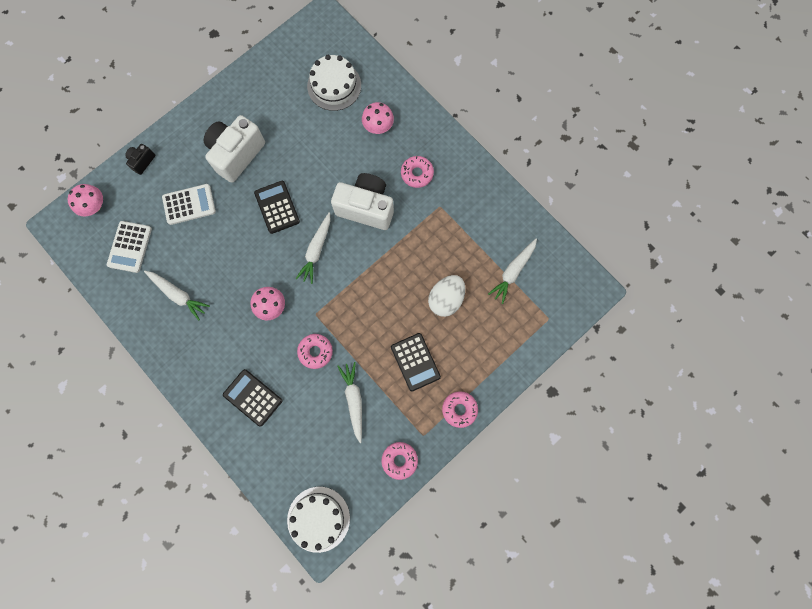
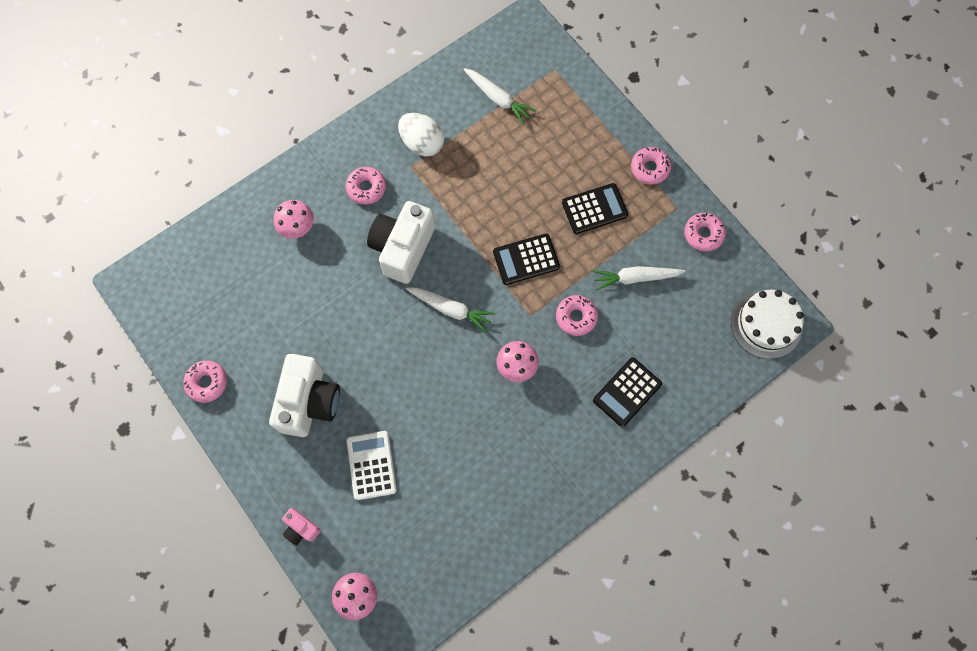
camera: 85 degrees left, 5 degrees down
(130, 247) = (421, 545): white calculator -> none
(142, 161) = (301, 528): black camera -> pink camera
(178, 295) = (492, 481): white carrot -> none
(236, 154) = (309, 402): white camera -> white camera turned 120 degrees counterclockwise
(249, 81) = (207, 382): none -> pink donut
(277, 207) = (389, 354): black calculator -> black calculator (526, 259)
(334, 86) = (232, 275): white cake -> none
(446, 299) = (524, 170): white egg -> white egg (422, 143)

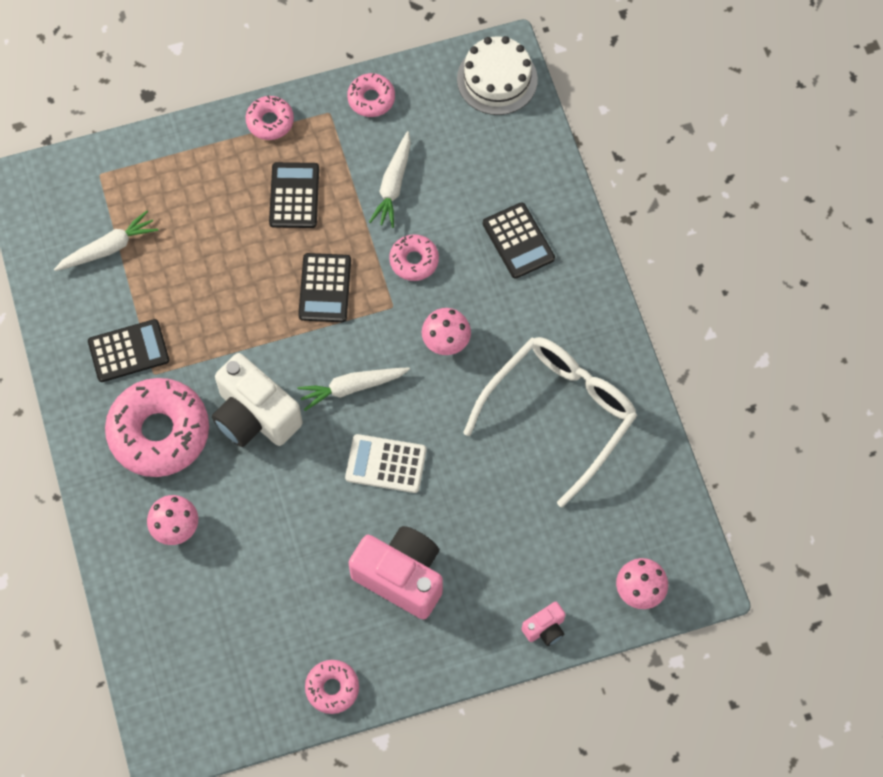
camera: 70 degrees left, 5 degrees down
(309, 402) = (401, 577): white camera -> pink camera
(366, 188) = (159, 432): pink donut -> pink donut, size x2.00
(371, 465) = (501, 531): white calculator -> white calculator (386, 464)
(422, 143) = (128, 351): white egg -> black calculator
(451, 309) = (352, 387): white carrot -> white carrot turned 150 degrees counterclockwise
(487, 478) = (560, 414): none -> white glasses

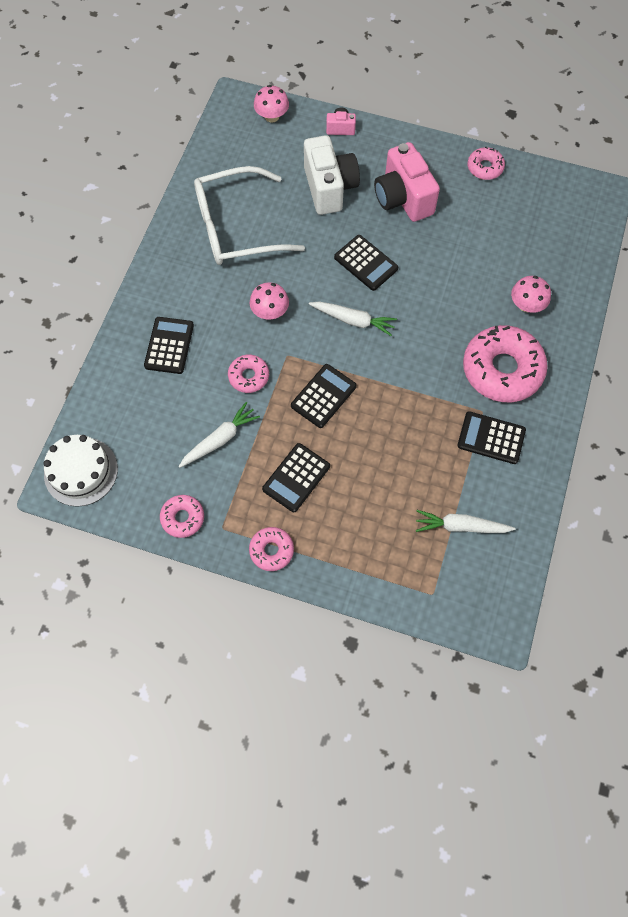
camera: 145 degrees left, 0 degrees up
(255, 416) = (430, 341): white camera -> white camera (329, 188)
(386, 464) = (366, 263): white calculator -> black calculator

